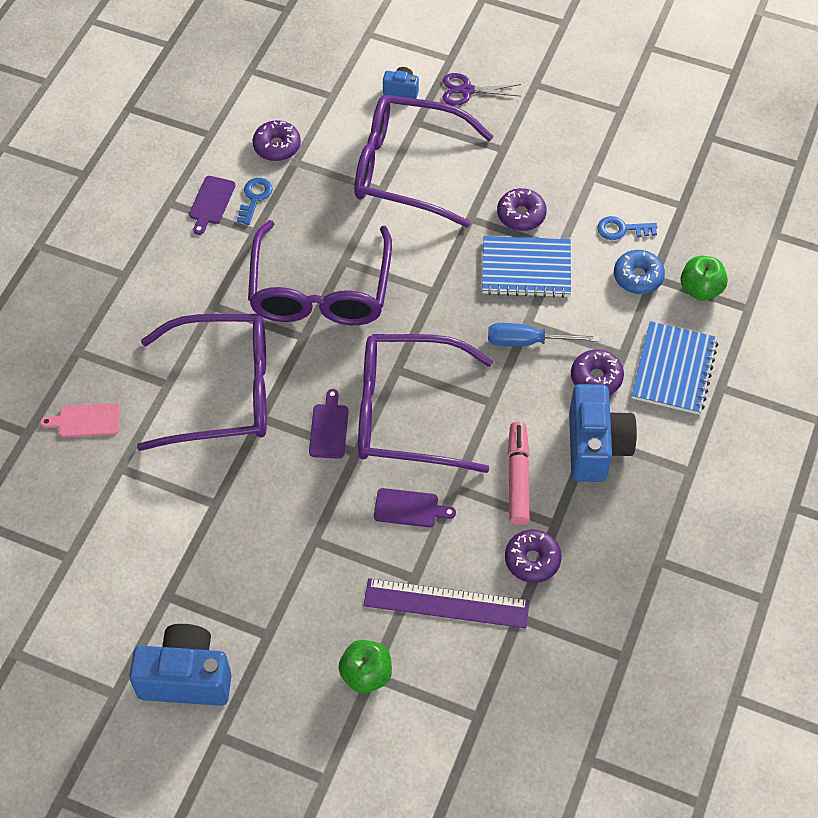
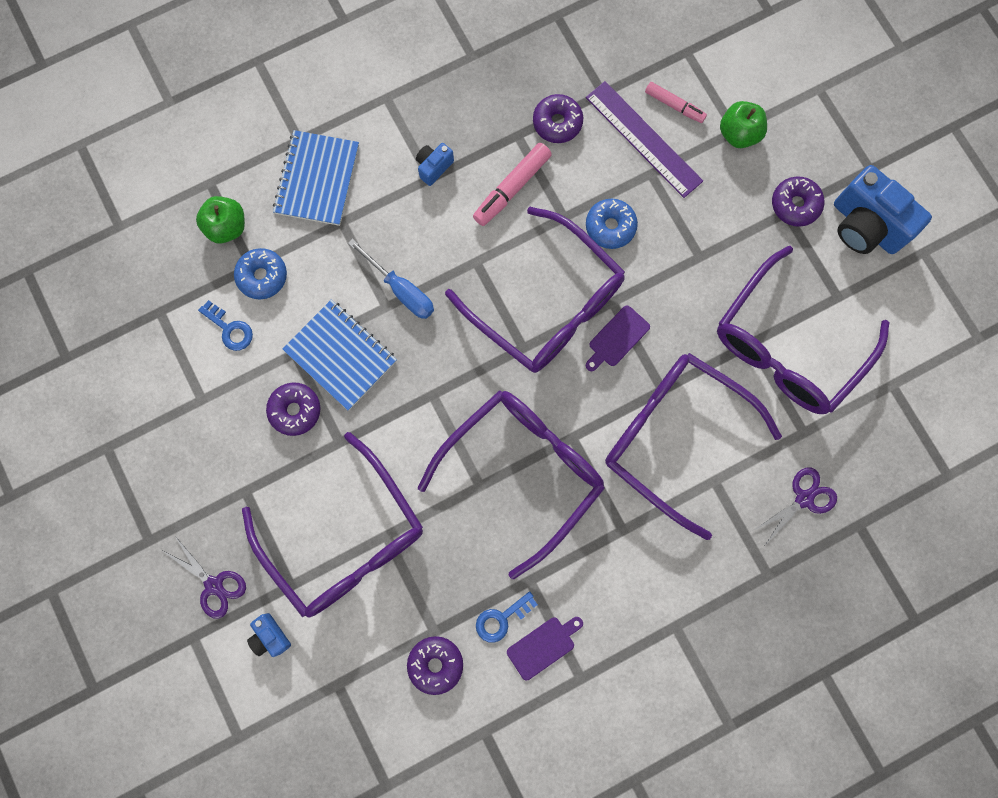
camera: 140 degrees left, 20 degrees up
(85, 421) = (804, 498): pink cutting board -> purple scissors
(182, 525) = (788, 345): none -> purple glasses
(409, 508) = (610, 226): purple cutting board -> blue donut
(445, 655) = (674, 106): none -> pink marker
(595, 446) = (434, 167): blue camera -> blue camera, size x0.47
(596, 378) = (380, 219): purple donut -> purple donut (795, 205)
(674, 370) = (317, 179): blue notebook -> blue notebook turned 45 degrees counterclockwise

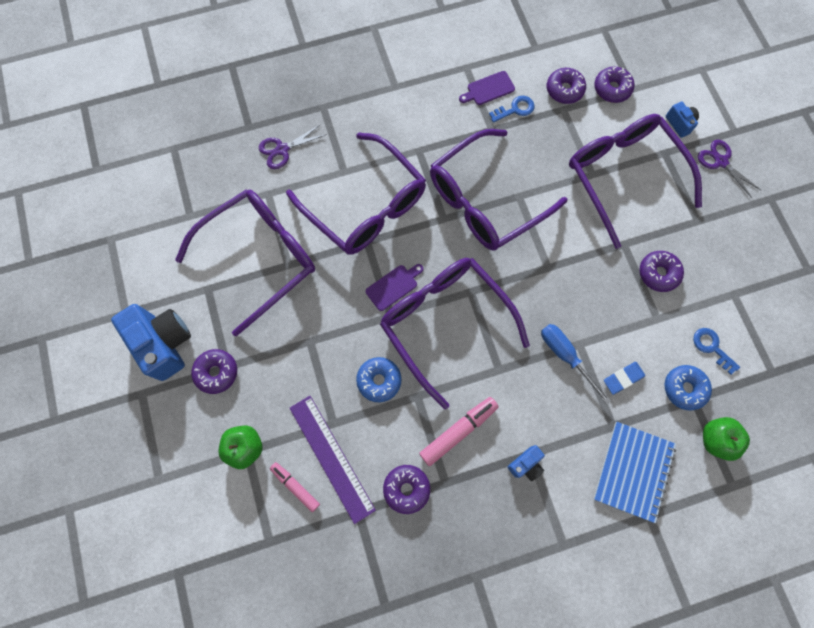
camera: 170 degrees left, 5 degrees down
(333, 276) = (623, 378): none -> blue eraser
(340, 355) = (619, 310): blue notebook -> none
(368, 678) = (612, 89): none -> purple donut

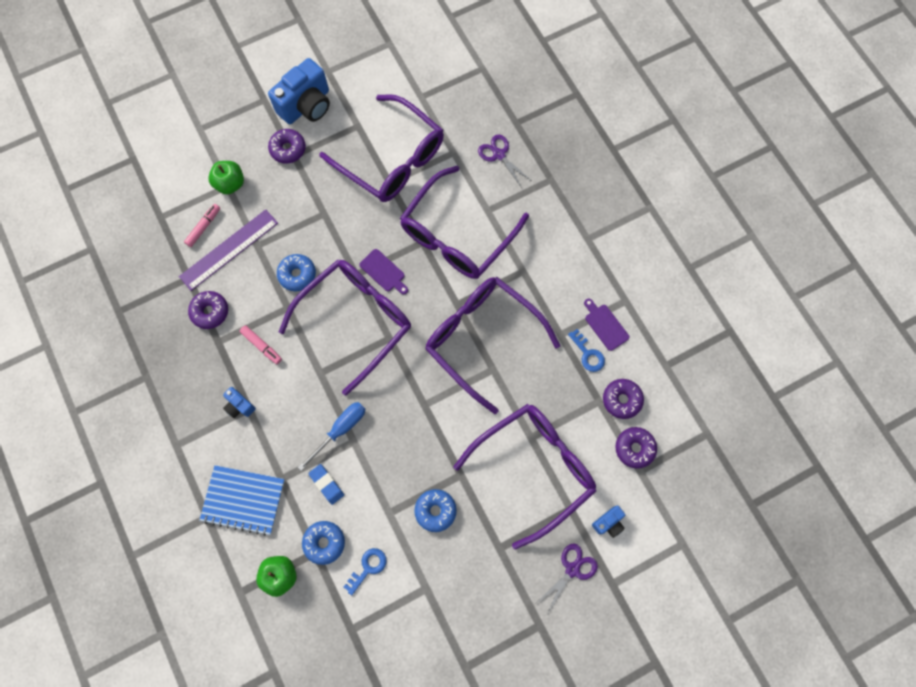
camera: 80 degrees right, 0 degrees up
(458, 431) = (262, 346): pink marker -> pink marker, size x0.66
(658, 273) = (435, 511): purple donut -> blue donut

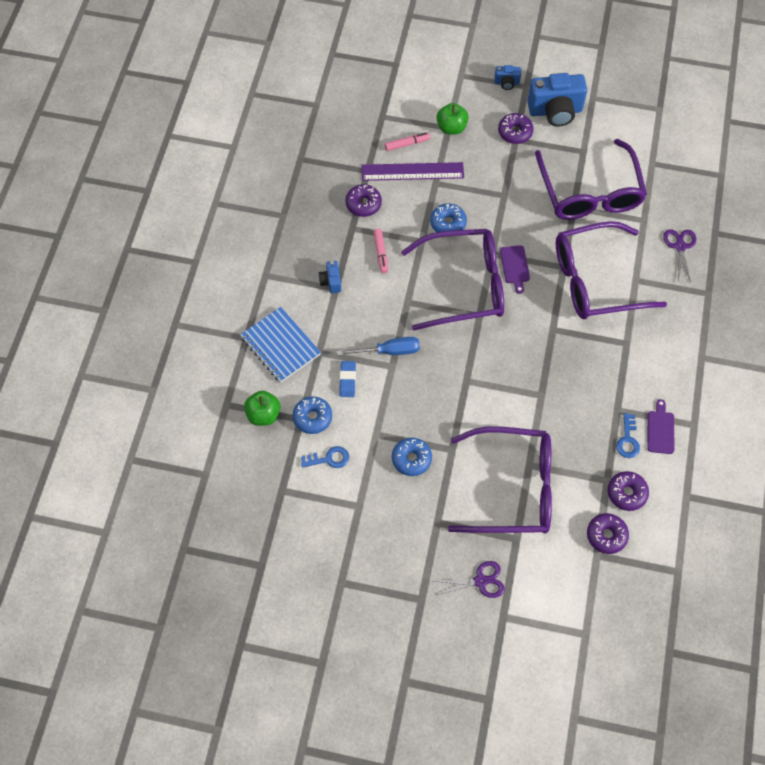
camera: 40 degrees right, 10 degrees down
(483, 339) = (551, 368): purple glasses -> none
(608, 523) = (538, 571): blue camera -> blue camera (506, 83)

